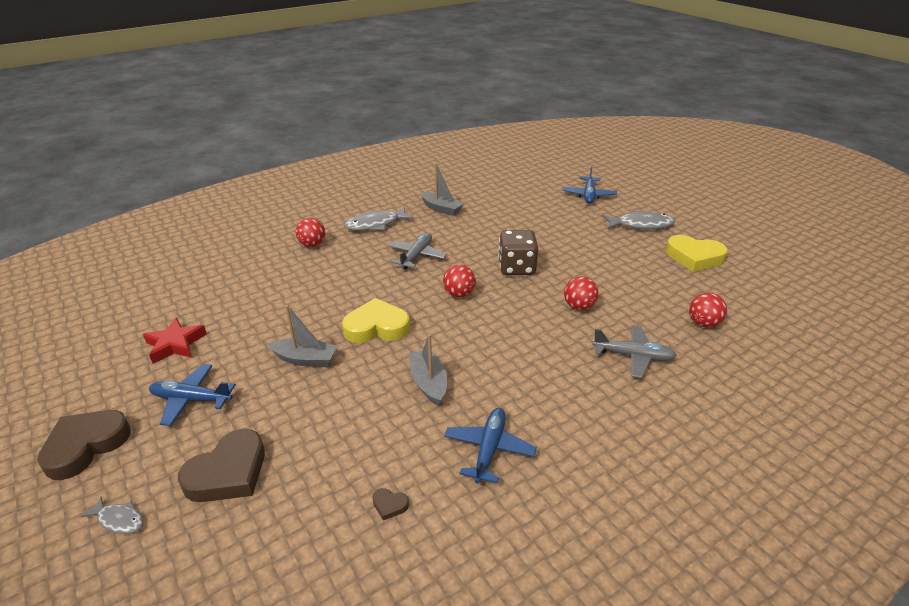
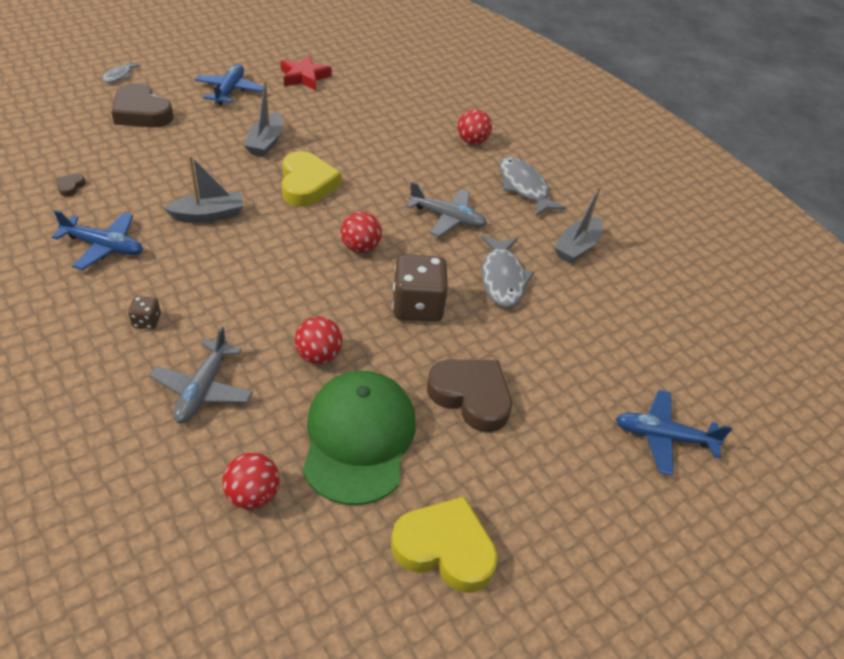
camera: 85 degrees right, 10 degrees up
(86, 446) = (195, 55): brown heart -> brown heart (471, 397)
(578, 399) = (146, 321): none -> brown dice
(639, 286) = (359, 438): none -> green cap
(641, 225) = (557, 494): grey fish -> grey fish (502, 278)
(694, 257) = (445, 548): yellow heart -> yellow heart turned 90 degrees clockwise

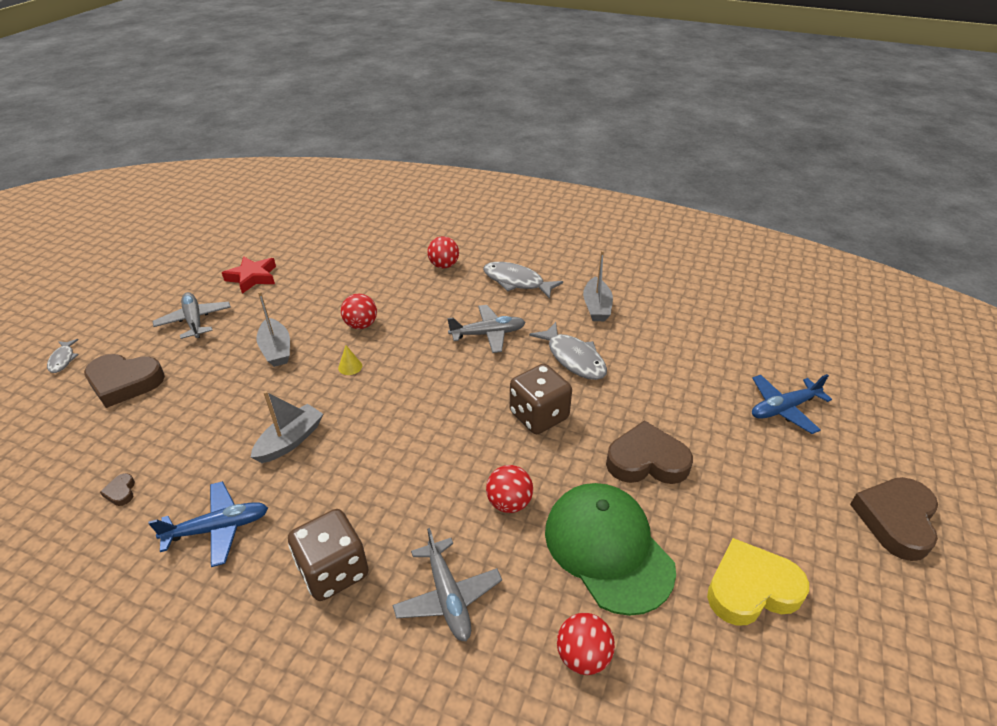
camera: 30 degrees left, 5 degrees down
(146, 321) = (333, 571): brown dice -> brown dice, size x2.17
(230, 91) = (194, 321): blue plane -> grey plane
(306, 184) = (350, 367): yellow heart -> yellow cone
(360, 247) = (448, 394): red ball -> red ball (361, 325)
(659, 598) = (895, 520): none -> brown heart

